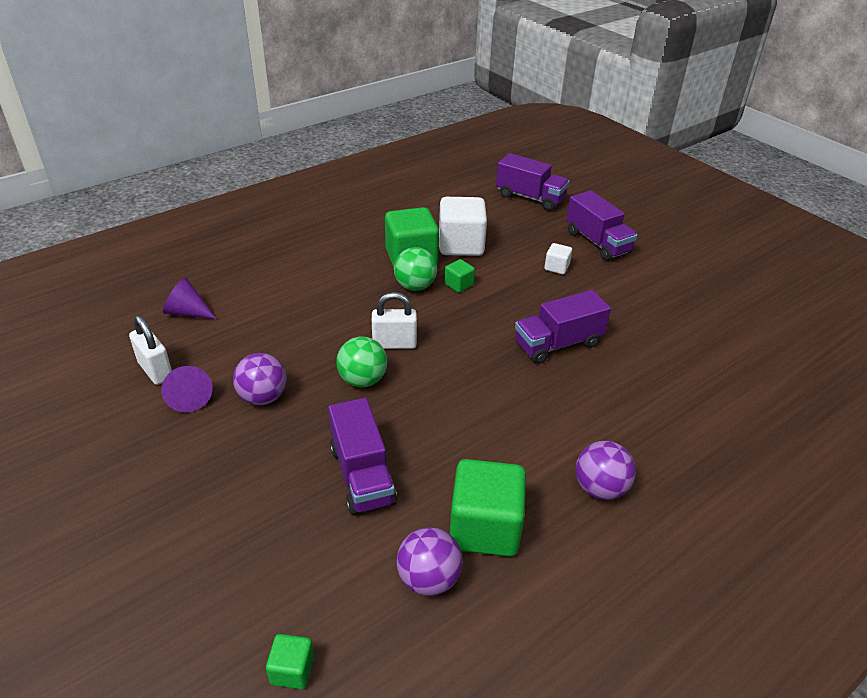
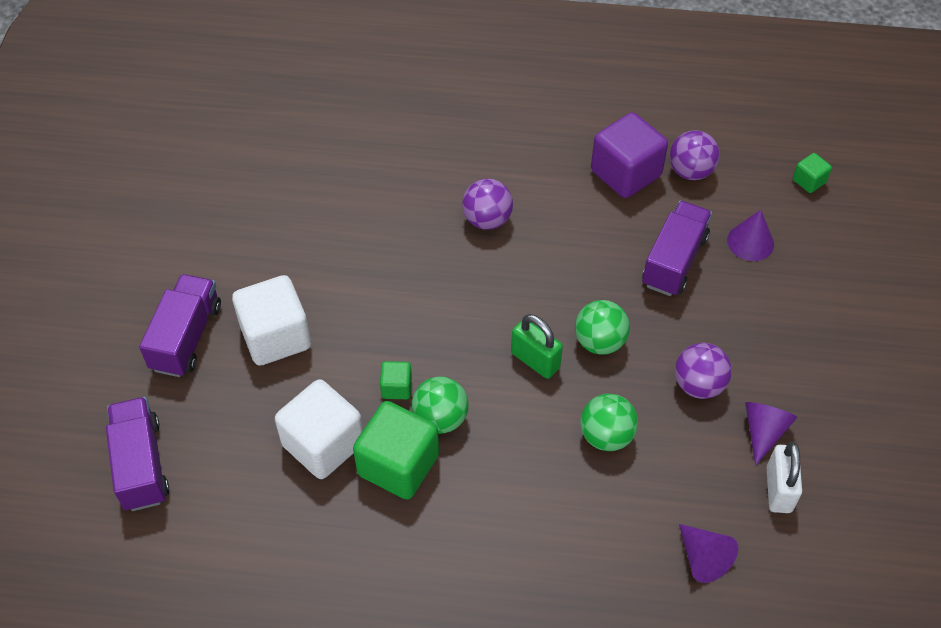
camera: 135 degrees left, 15 degrees up
(304, 333) = (606, 436): none -> green ball
(306, 543) = (750, 242): none -> purple cone
(394, 344) = (535, 360): white padlock -> green padlock
(485, 528) = (625, 173): green cube -> purple cube
(556, 267) = (276, 337): white cube -> white cube, size x2.12
(558, 344) = (399, 257): purple truck -> none
(600, 488) = (523, 144): purple ball -> purple ball (487, 220)

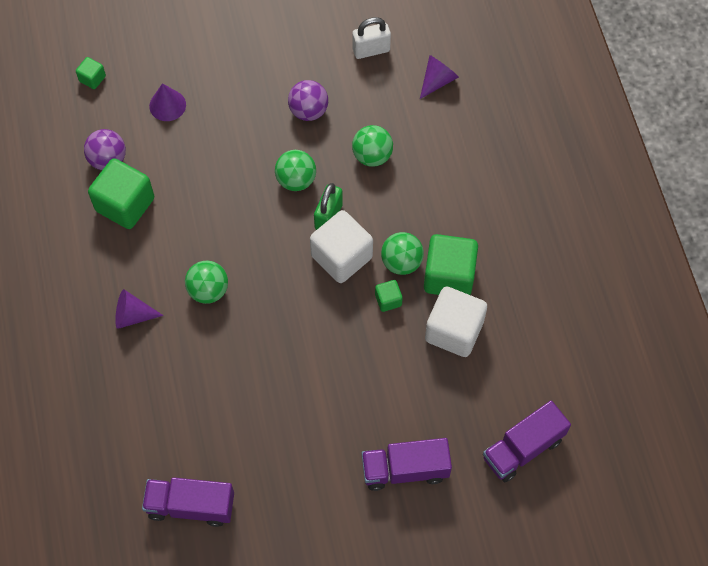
camera: 110 degrees left, 10 degrees up
(276, 337) = (378, 402): white cube -> white cube (341, 257)
(487, 220) = (208, 290): purple ball -> green ball
(625, 173) = (125, 204): purple cube -> green cube
(674, 261) = (203, 150): purple truck -> purple truck (191, 506)
(763, 432) = (331, 66): purple cone -> purple cone (133, 316)

